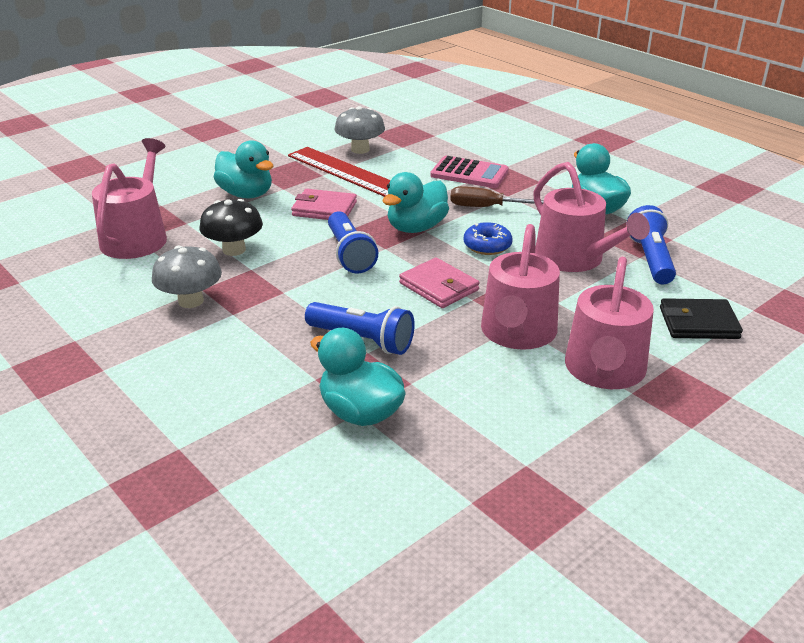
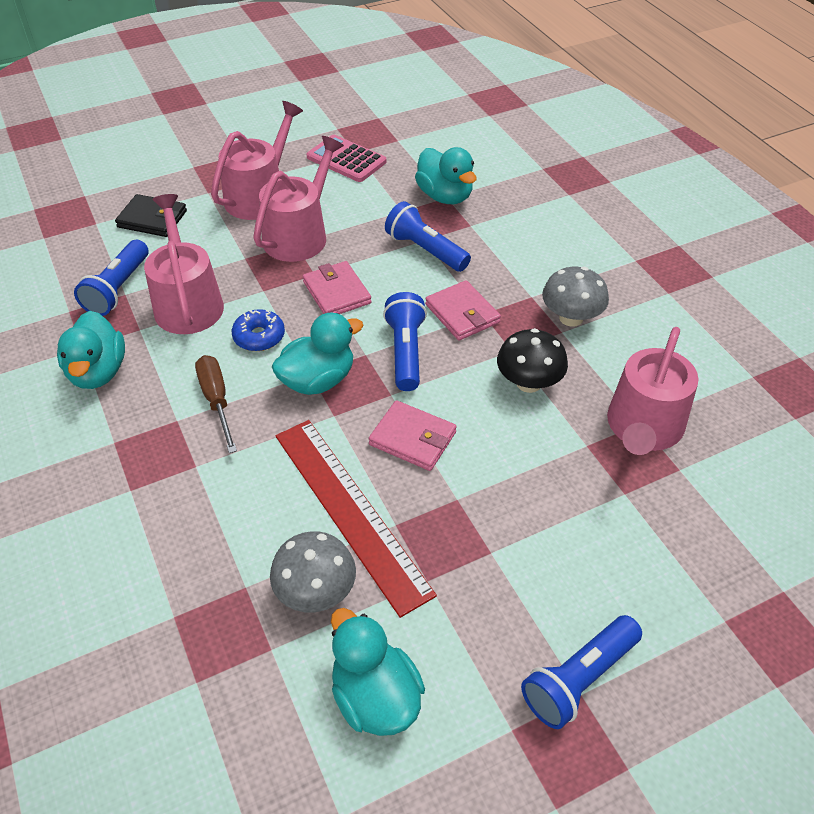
camera: 165 degrees left, 15 degrees up
(203, 144) = (578, 679): none -> blue flashlight
(246, 194) = (509, 494): turquoise duck -> turquoise duck (375, 697)
(304, 288) = (462, 314): none -> pink wallet
(469, 173) = (191, 481): pink calculator -> pink calculator (346, 160)
(487, 207) = (217, 400): brown screwdriver -> brown screwdriver turned 135 degrees counterclockwise

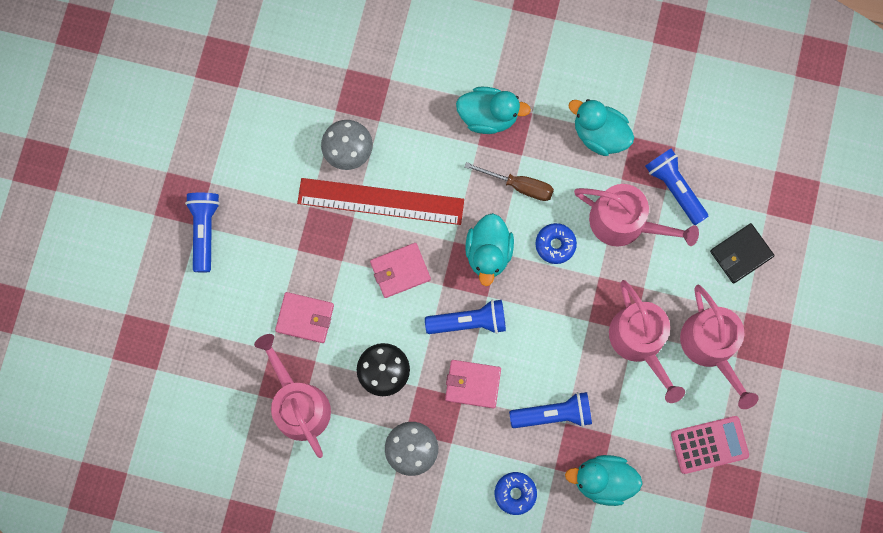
camera: 130 degrees right, 30 degrees up
(337, 292) = (558, 321): pink wallet -> pink wallet (305, 318)
(375, 697) = (274, 138): turquoise duck -> turquoise duck (488, 116)
(405, 351) = (469, 321): blue flashlight -> blue flashlight turned 45 degrees counterclockwise
(520, 235) = (515, 493): none -> blue donut

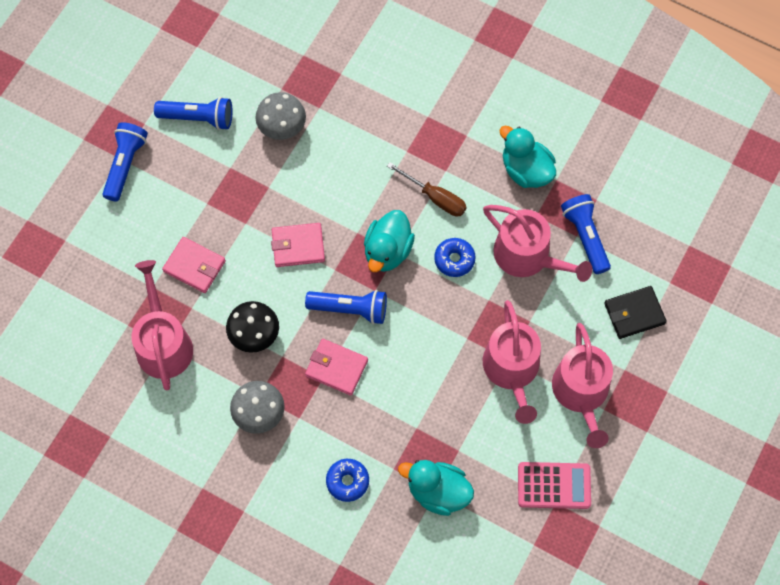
camera: 15 degrees right, 10 degrees down
(380, 201) = (298, 179): red ruler -> none
(488, 116) = (424, 128): turquoise duck -> none
(553, 414) = (407, 416): blue flashlight -> blue flashlight (198, 118)

